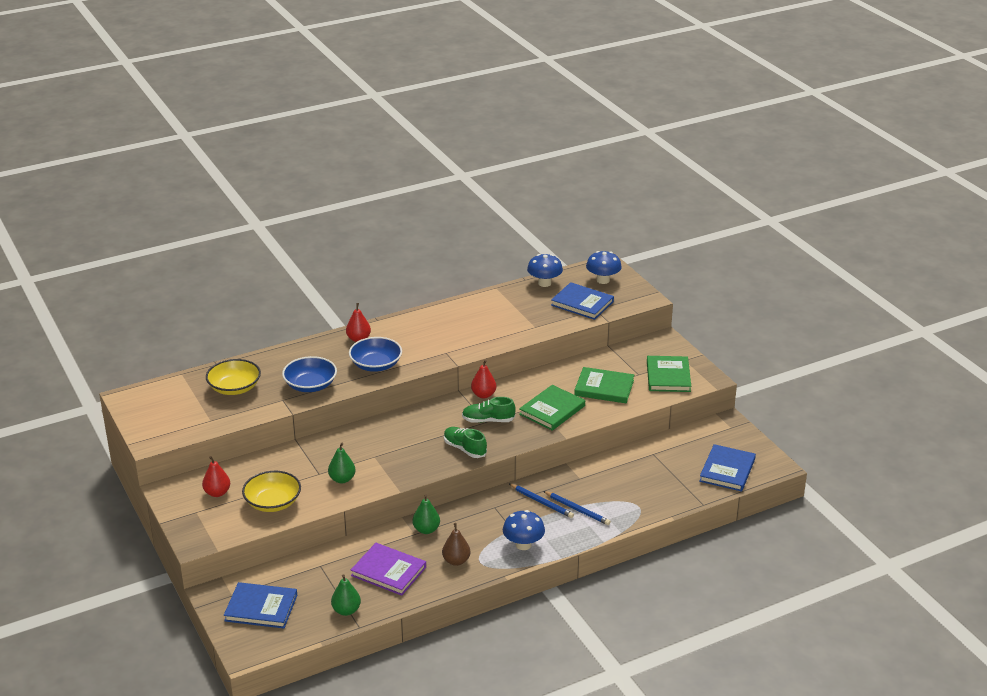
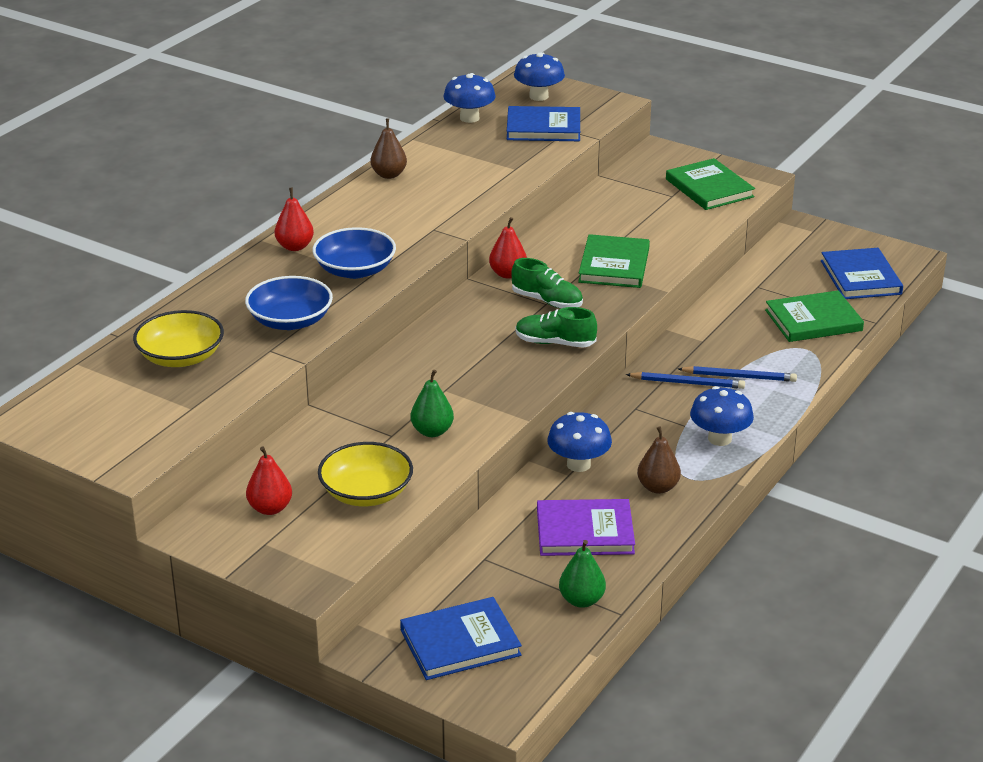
camera: 30 degrees left, 0 degrees up
(426, 530) = (578, 464): green pear -> blue mushroom
(457, 308) = (389, 175): none -> brown pear
(488, 420) = (547, 301): green shoe -> green shoe turned 120 degrees counterclockwise
(604, 388) = (648, 222): green book -> green book (813, 320)

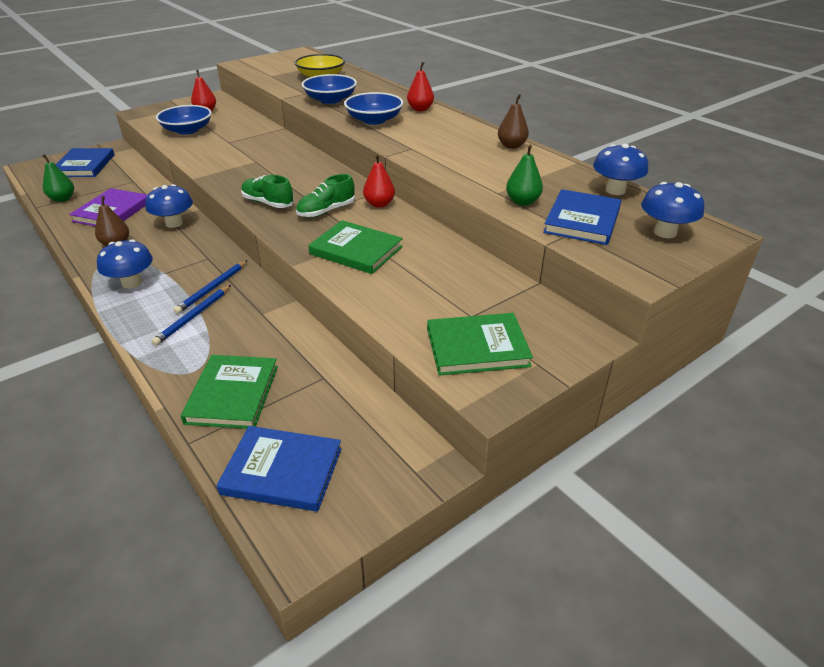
camera: 110 degrees right, 5 degrees up
(366, 493) = (187, 130): yellow bowl -> blue bowl
(432, 431) = (218, 152): green pear -> green pear (522, 202)
(555, 343) = (268, 203): green shoe -> green shoe turned 90 degrees counterclockwise

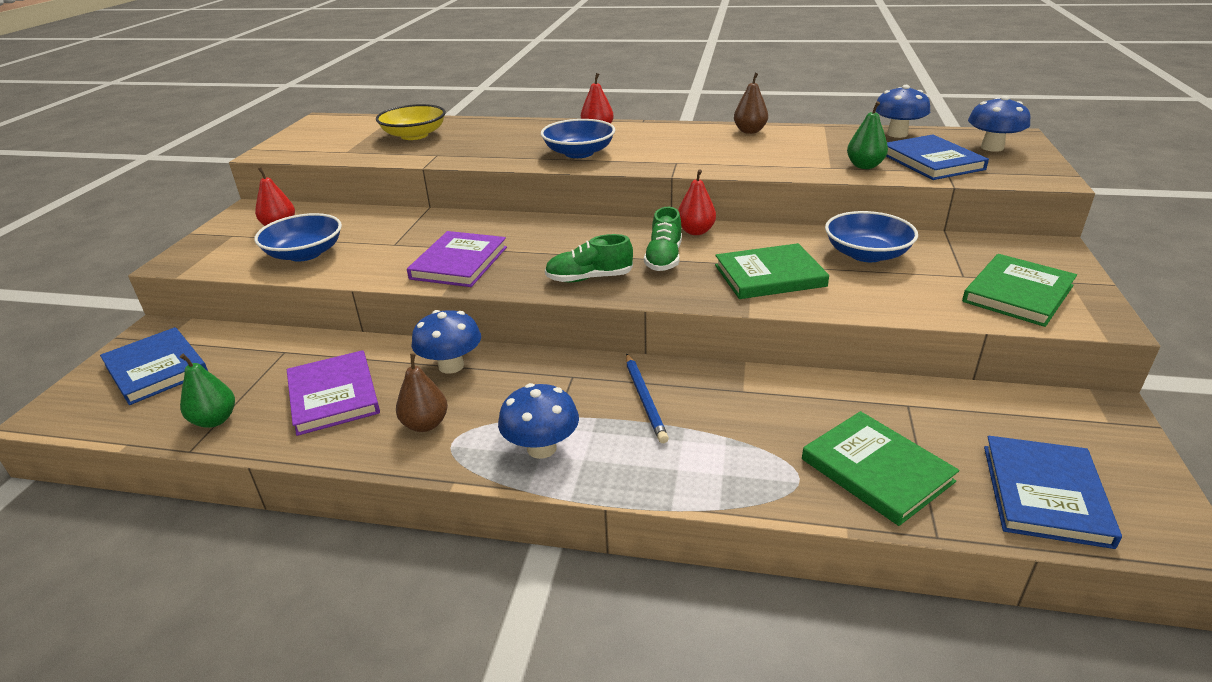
camera: 40 degrees left, 5 degrees down
(193, 317) = (686, 434): blue pencil -> none
(233, 165) = (459, 263): none -> purple book
(282, 471) = (1045, 494): blue book -> blue book turned 45 degrees counterclockwise
(330, 100) = (484, 151): blue bowl -> blue bowl (866, 254)

